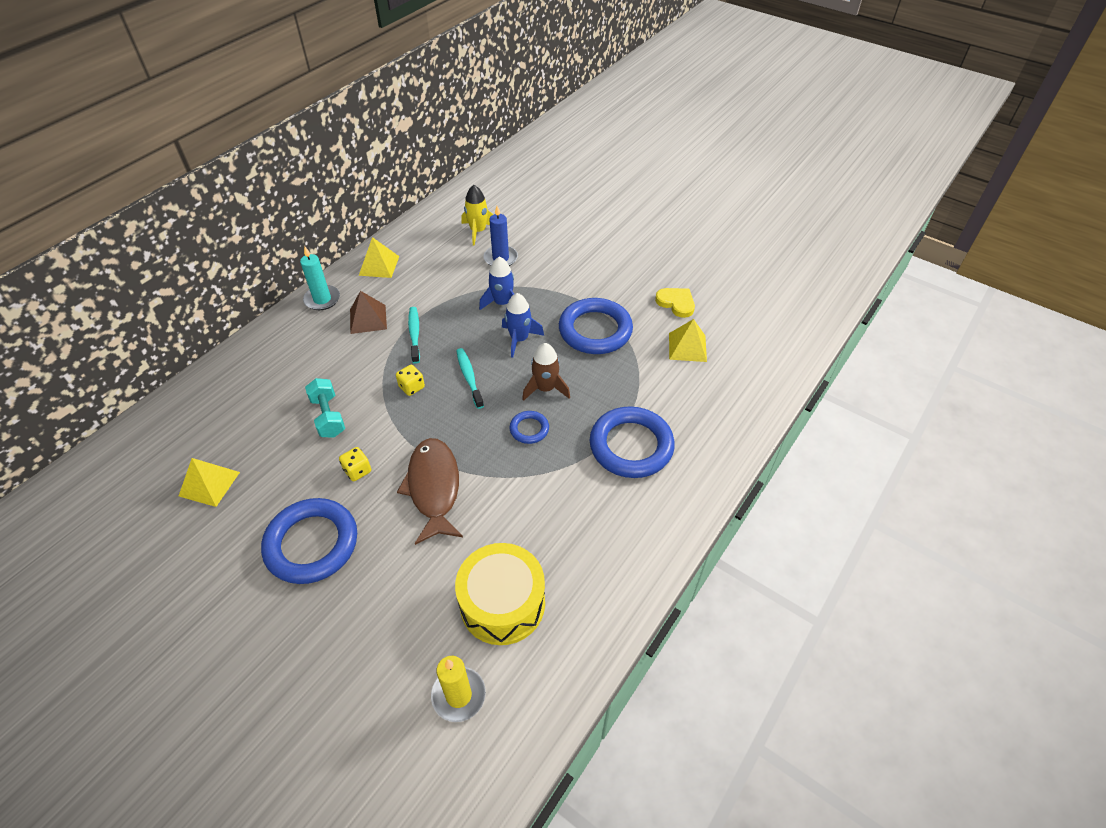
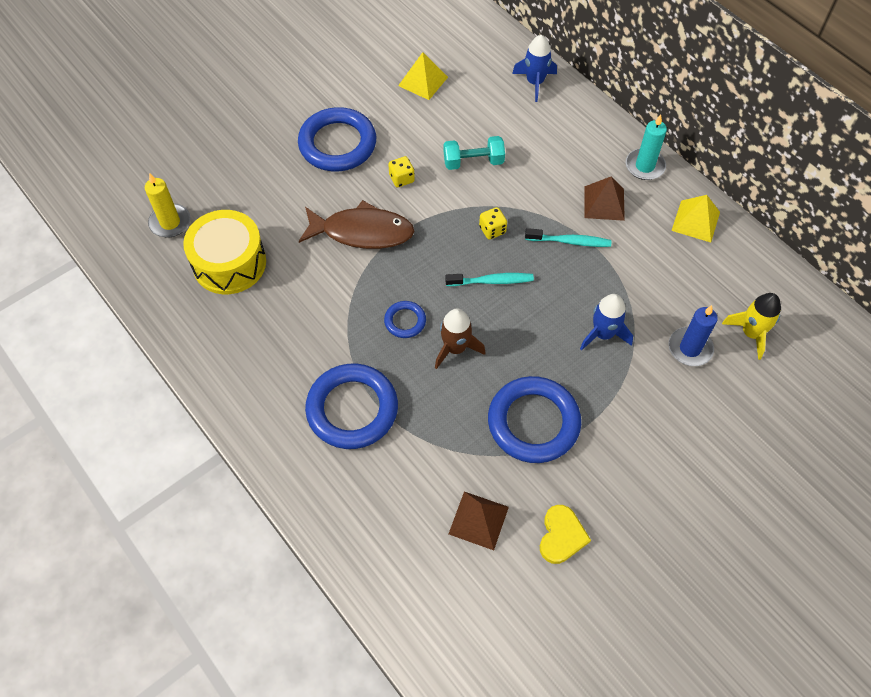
camera: 105 degrees right, 10 degrees up
(519, 339) = (538, 339): blue rocket -> blue rocket (535, 82)
(676, 303) = (561, 536): yellow heart -> yellow heart turned 45 degrees counterclockwise
(687, 347) = (478, 520): yellow pyramid -> brown pyramid

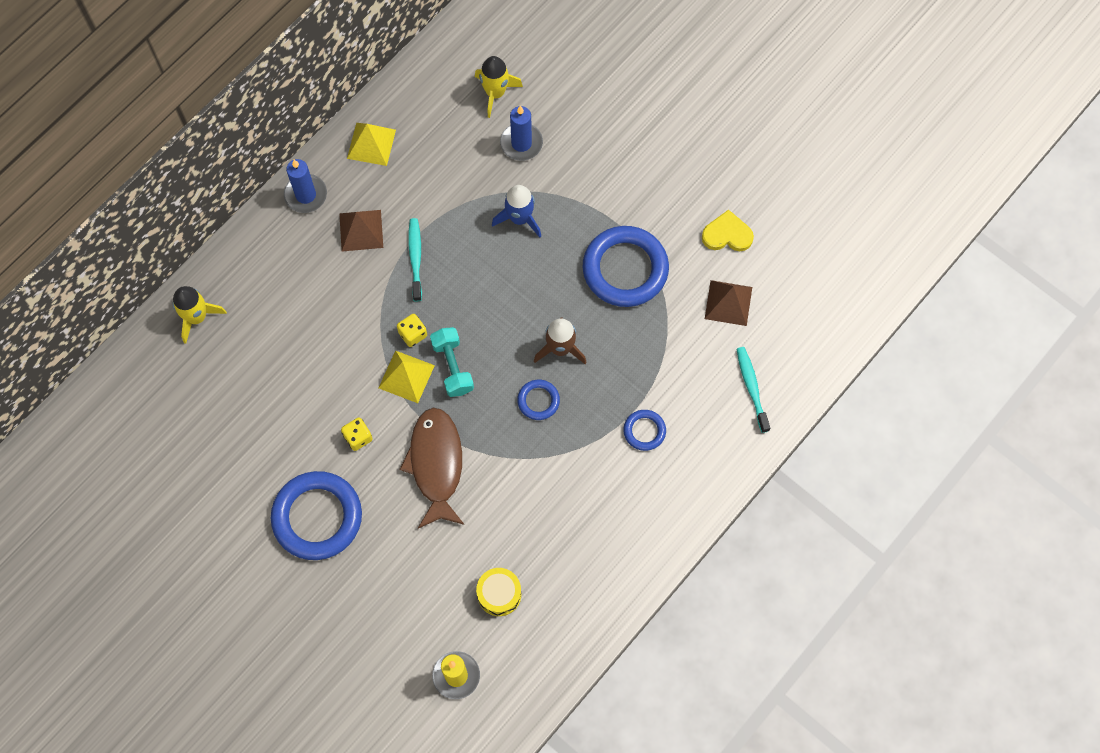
camera: 100 degrees left, 10 degrees up
(229, 263) = (499, 594): yellow drum -> yellow drum, size x0.55
(352, 409) = (644, 431): blue ring -> blue ring, size x0.48
(423, 81) = (208, 440): yellow pyramid -> yellow pyramid (406, 376)
(473, 162) = (323, 366): turquoise dumbbell -> turquoise dumbbell (452, 367)
(492, 281) = (476, 326): turquoise toothbrush -> turquoise toothbrush (751, 387)
(535, 82) = (197, 317): blue rocket -> yellow rocket
(645, 166) = (306, 195): turquoise candle -> blue candle

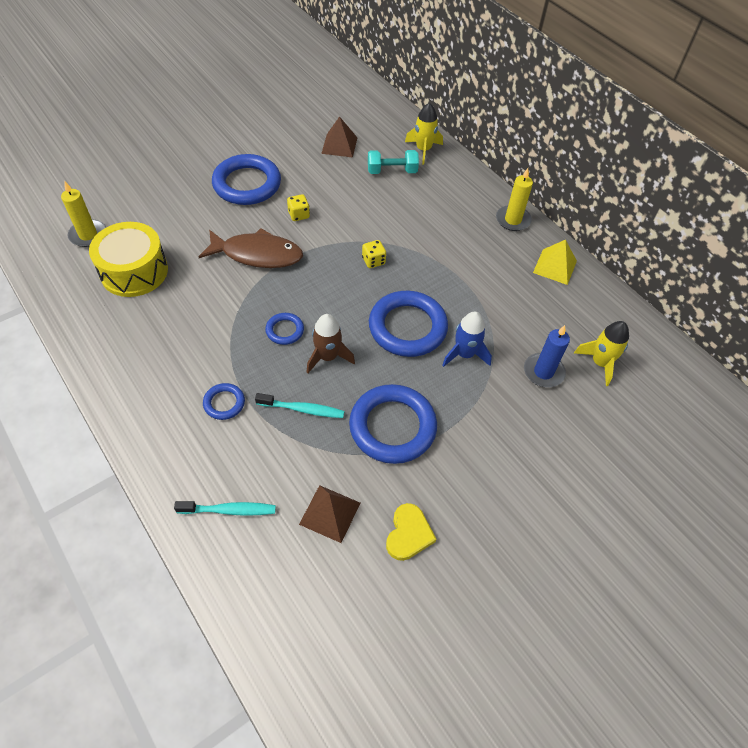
camera: 100 degrees right, 15 degrees down
(306, 195) = (513, 220): blue candle -> yellow candle
(361, 230) = (474, 246): brown pyramid -> brown pyramid (339, 145)
(406, 376) = (338, 250): yellow pyramid -> none
(415, 258) = (442, 275): turquoise toothbrush -> turquoise toothbrush (303, 409)
(452, 367) = (336, 280): turquoise dumbbell -> turquoise dumbbell (392, 171)
(499, 594) = (134, 271): yellow drum -> yellow drum, size x1.81
(500, 279) = (407, 327): none -> blue ring

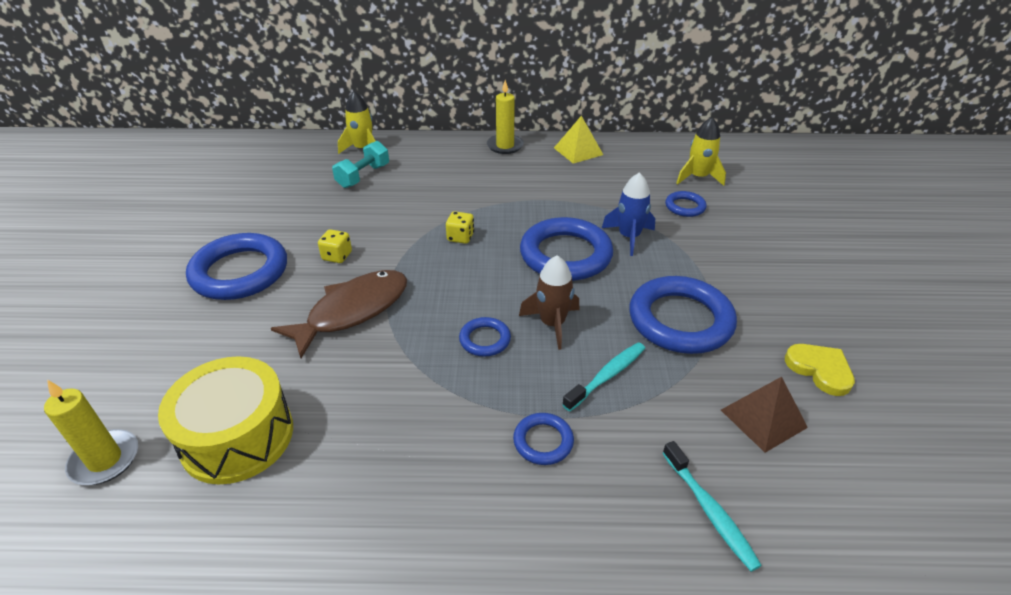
camera: 50 degrees left, 15 degrees down
(229, 510) = (710, 511): turquoise toothbrush -> turquoise toothbrush turned 120 degrees clockwise
(339, 145) = (283, 189): brown pyramid -> none
(543, 372) = (685, 207): blue candle -> blue ring

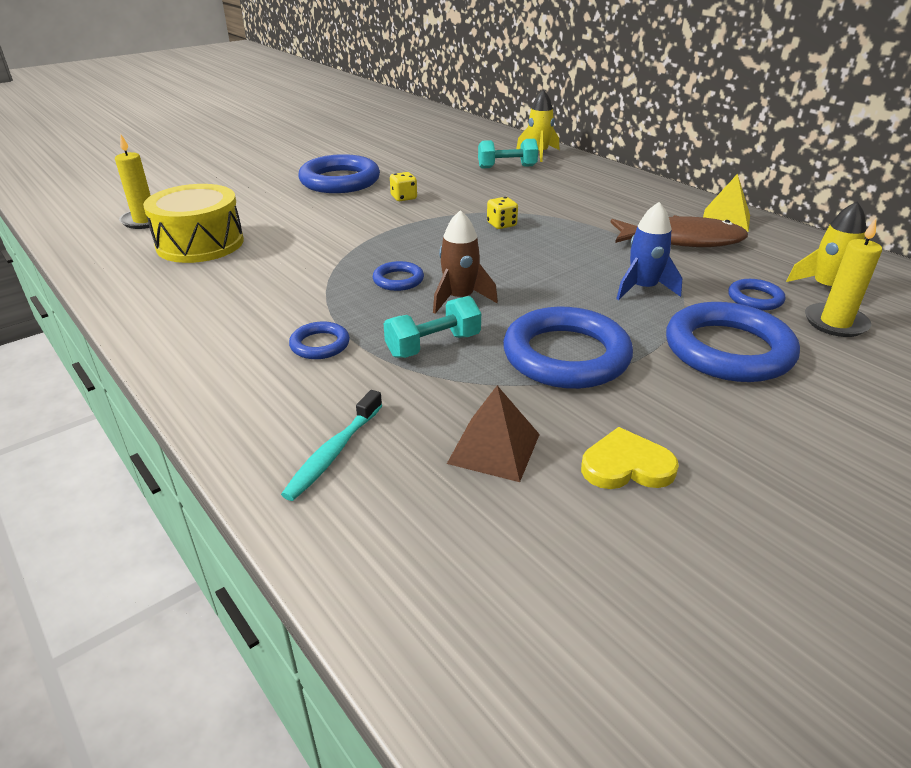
camera: 50 degrees right, 5 degrees down
(353, 311) = (356, 226): brown fish -> brown fish (682, 240)
(505, 146) = (659, 191): yellow candle -> yellow candle (835, 323)
(565, 255) = (559, 271): blue ring -> blue ring (728, 350)
(607, 376) = (433, 345): turquoise toothbrush -> turquoise dumbbell
(820, 370) = (626, 465): yellow heart -> yellow heart turned 105 degrees counterclockwise

